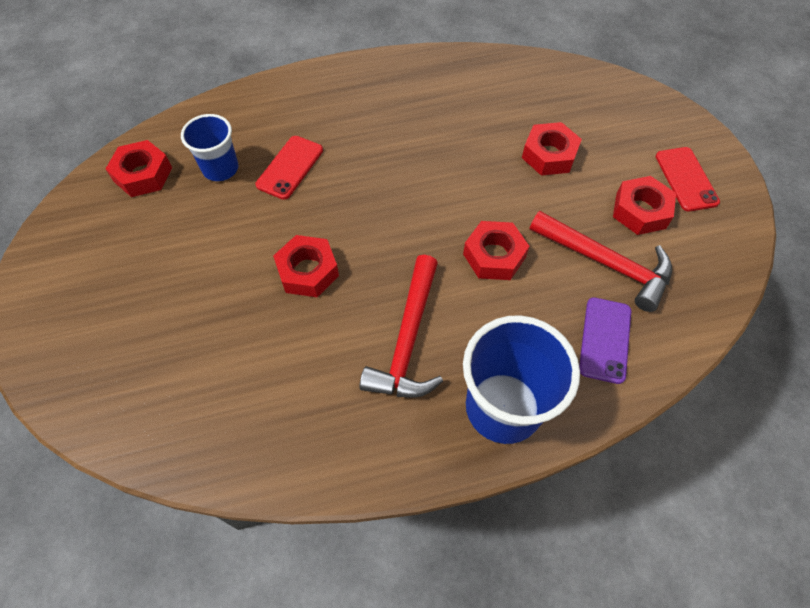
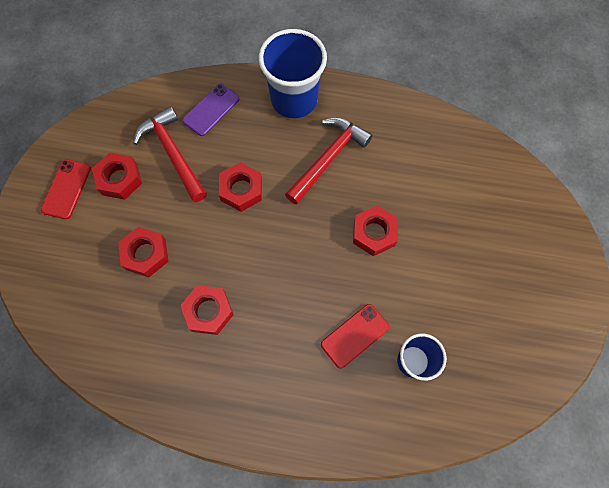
camera: 155 degrees left, 10 degrees up
(143, 174) = (481, 384): red nut -> red nut (208, 311)

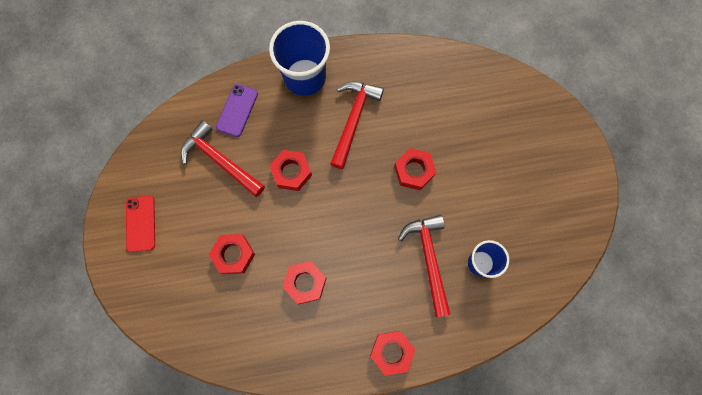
camera: 20 degrees left, 5 degrees up
(119, 179) = (183, 199): red nut -> red nut (391, 352)
(355, 335) = (429, 260): red phone -> red hammer

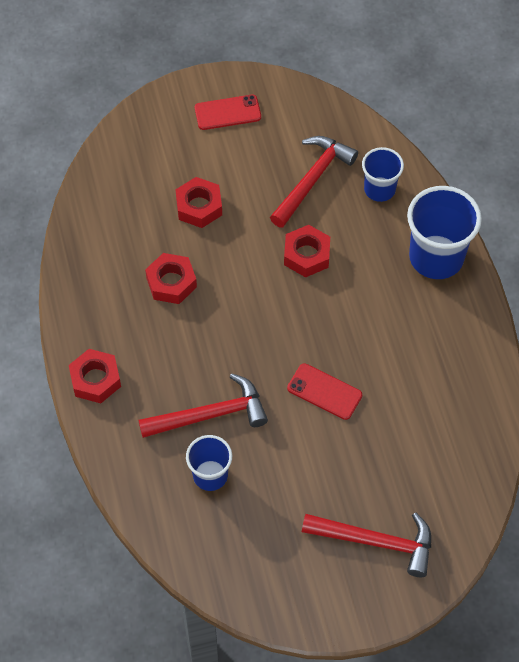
camera: 85 degrees right, 15 degrees down
(237, 110) = (379, 189): purple phone -> blue cup
(353, 120) = (385, 317): red hammer -> red hammer (375, 541)
(414, 171) = (324, 391): red nut -> red phone

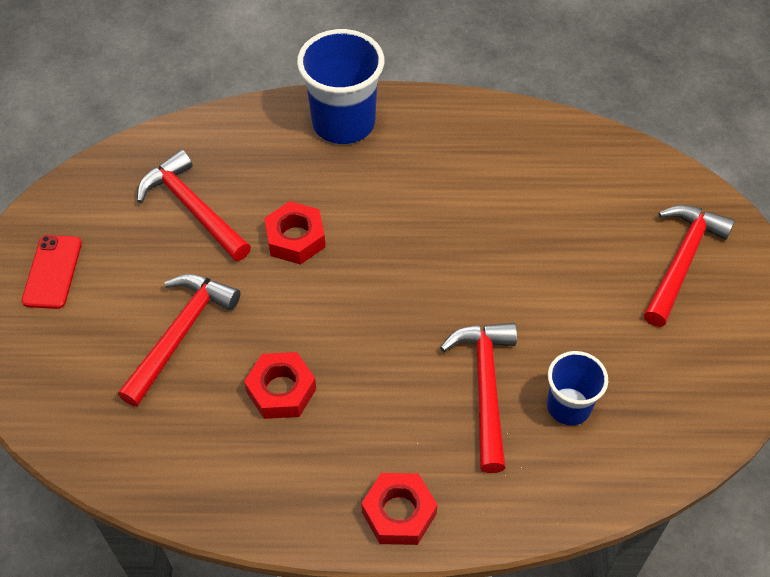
camera: 75 degrees left, 5 degrees down
(199, 206) = (180, 334): red nut -> red hammer
(324, 391) = (484, 264): red phone -> none
(379, 189) = (234, 150): blue cup -> none

